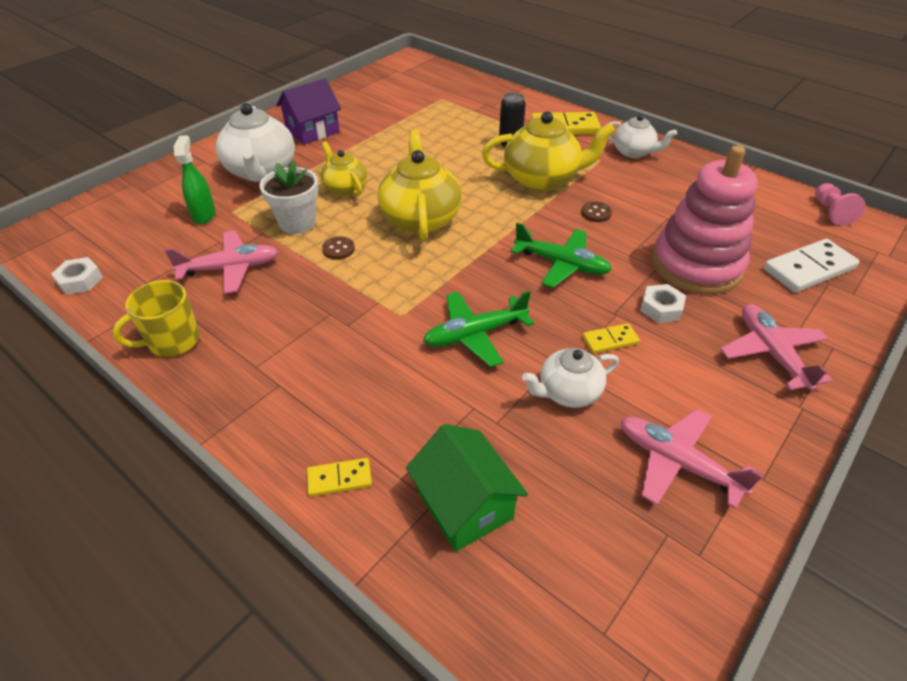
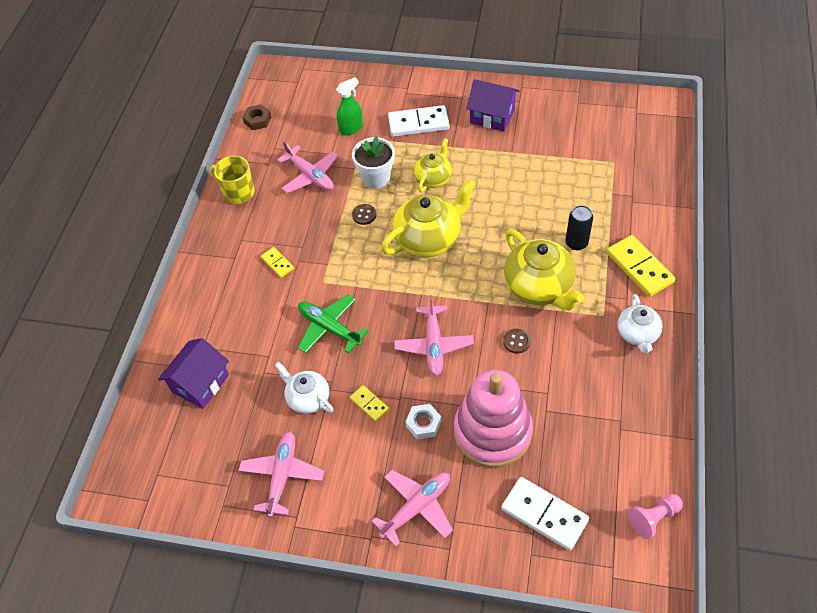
camera: 65 degrees right, 10 degrees up
(80, 280) = (257, 120): white nut -> brown nut
(261, 171) = (418, 123): white teapot -> white domino
(339, 478) = (189, 321): yellow domino -> yellow domino (277, 263)
(465, 505) = (200, 383): green house -> purple house
(562, 264) = (434, 345): green plane -> pink plane

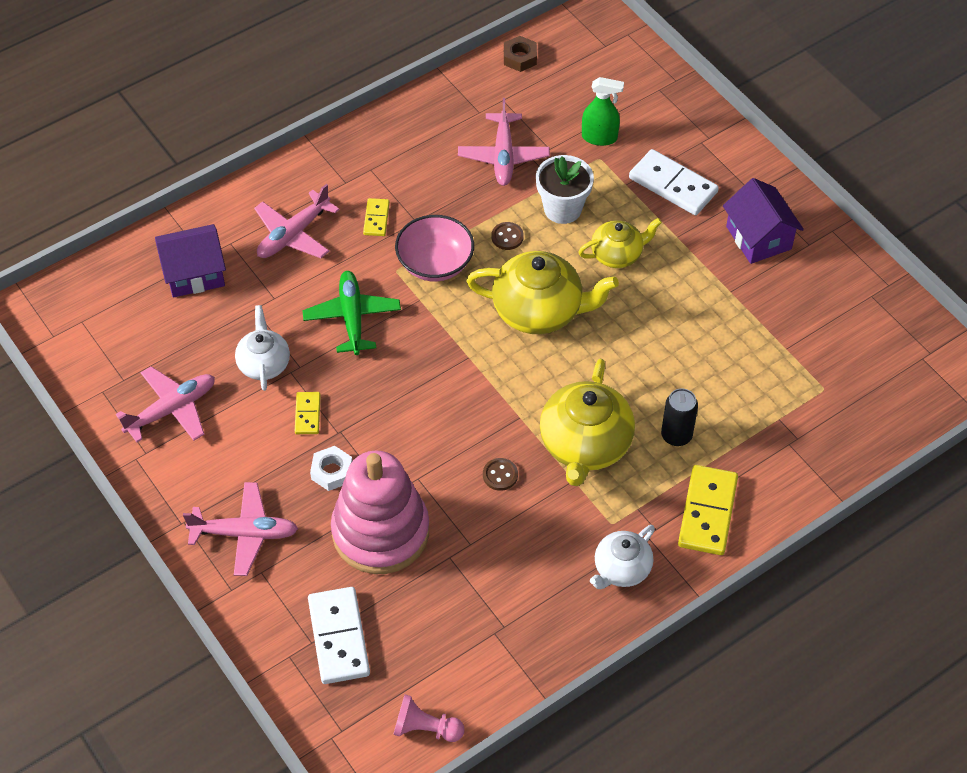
camera: 40 degrees right, 0 degrees up
(238, 192) = (419, 119): yellow mug -> none
(341, 260) = (435, 263): none -> pink bowl
(434, 345) = (423, 413): pink plane -> pink plane (293, 235)

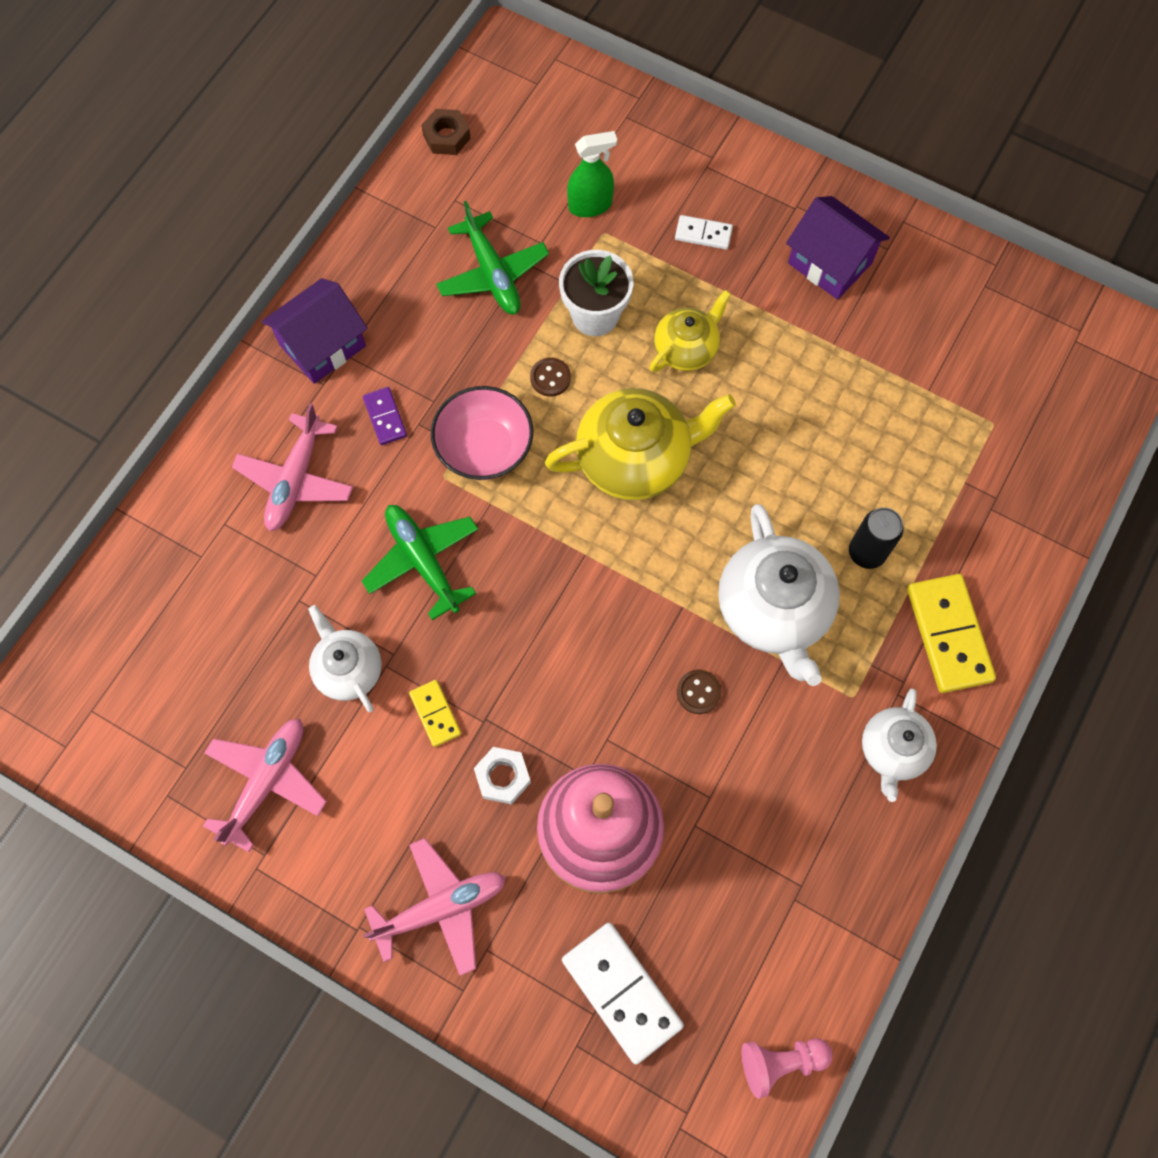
camera: 25 degrees left, 15 degrees up
(194, 273) = (200, 584): purple house -> purple house (322, 345)
(376, 219) = (385, 417): yellow domino -> purple domino
(503, 156) = (493, 274): pink plane -> green plane
(585, 445) = (773, 610): yellow teapot -> white teapot
(673, 185) = (703, 234): white domino -> white domino, size x0.53

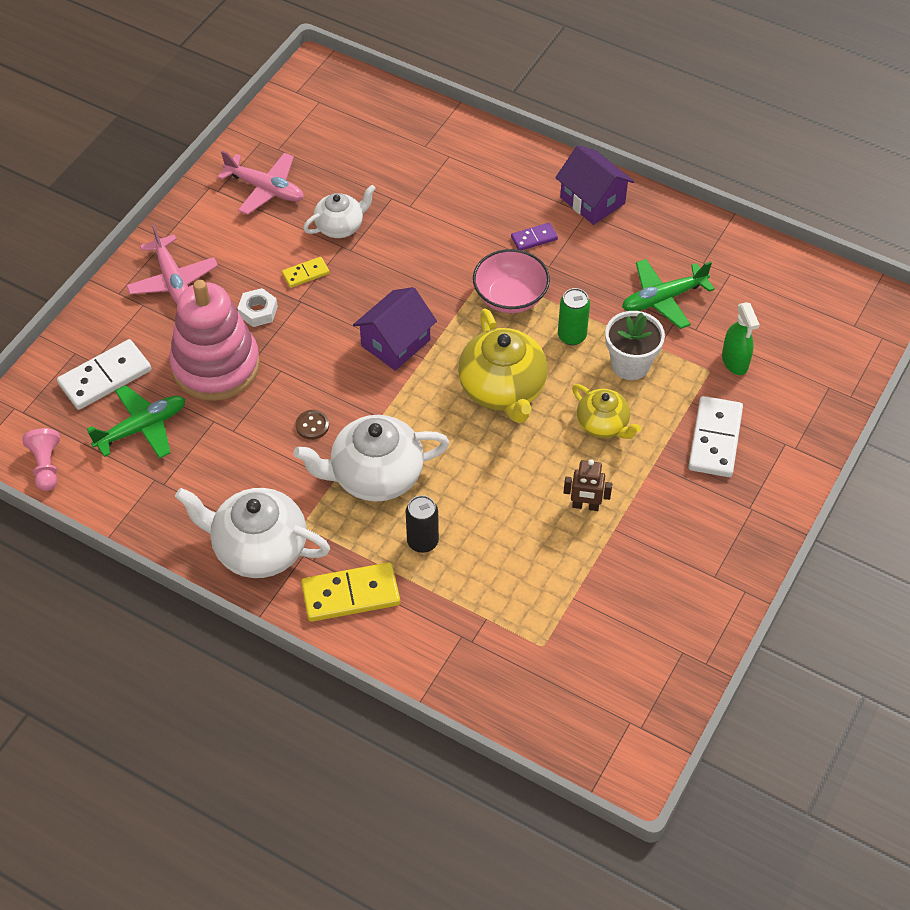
camera: 90 degrees right, 15 degrees down
(296, 480) = (482, 191): pink plane -> none
(422, 561) = (419, 263): green plane -> green plane (142, 428)
(446, 137) = (790, 267): brown nut -> none
(550, 378) = (572, 336): brown button -> green can
(703, 234) = (715, 439): white domino -> white domino, size x1.88
(803, 372) = (585, 506): none -> brown robot
(830, 263) = (695, 531): purple house -> purple house (395, 343)
(892, 750) = (258, 548): white teapot -> white teapot, size x1.69

